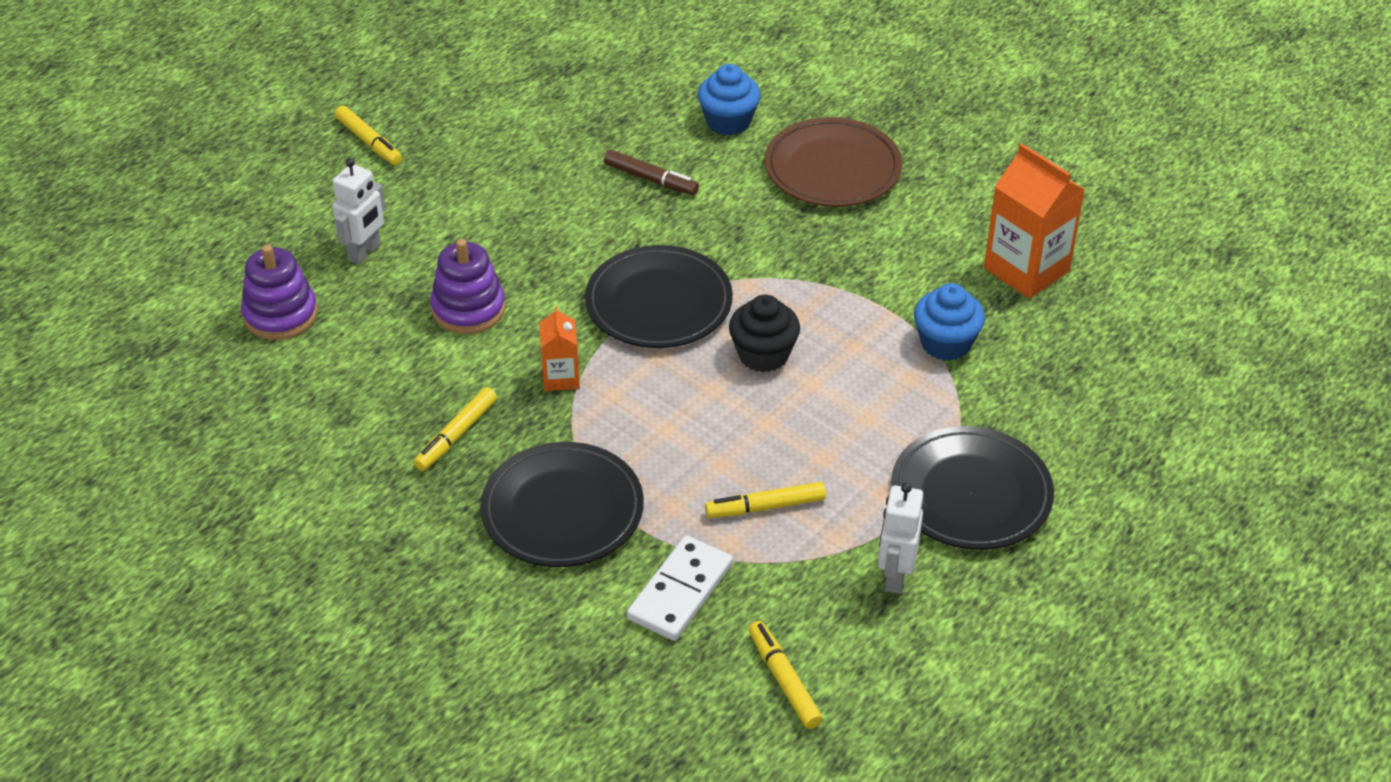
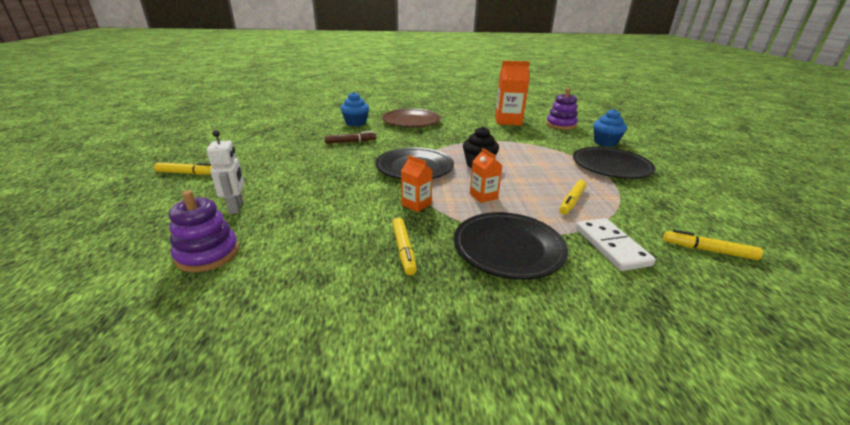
camera: 45 degrees left, 15 degrees down
(468, 309) = (330, 203): purple stacking toy -> purple stacking toy (560, 125)
(664, 419) = (483, 196): none -> orange carton
(895, 576) = (648, 196): white robot -> none
(945, 343) = (523, 140): blue cupcake -> blue cupcake (605, 142)

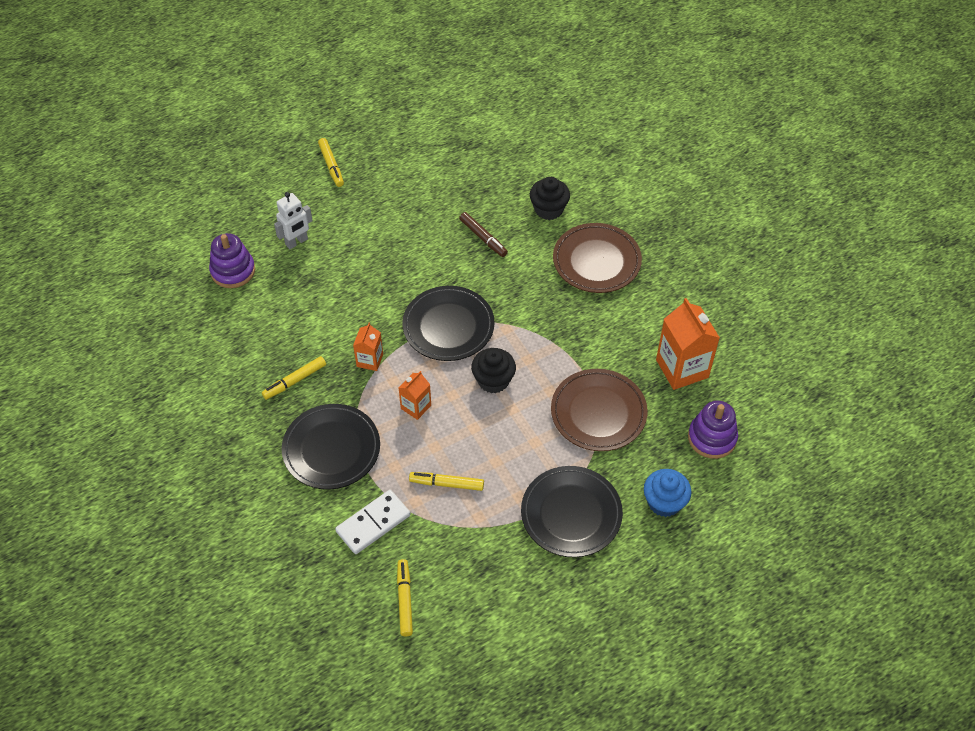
camera: 65 degrees right, 25 degrees up
(356, 123) = (548, 209): blue cupcake -> black cupcake
(528, 143) = (598, 413): none -> brown plate

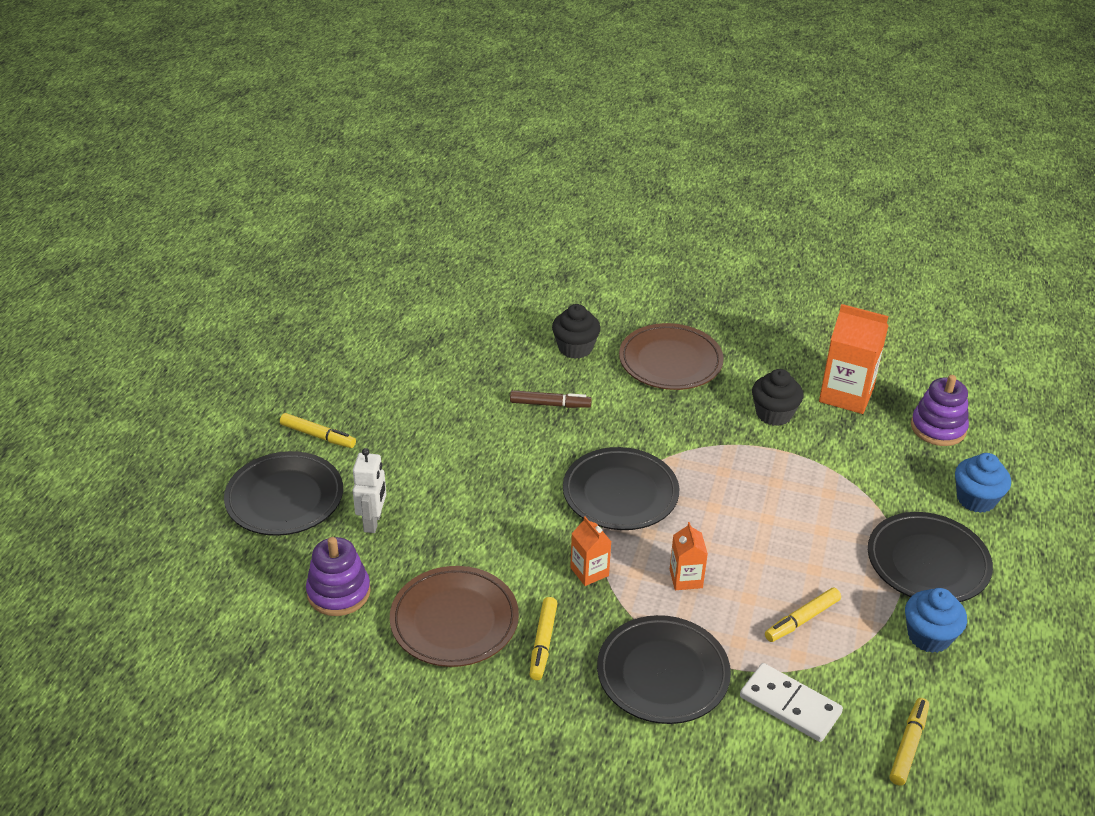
camera: 45 degrees left, 15 degrees down
(270, 193) = (284, 498): none -> black plate
(373, 523) = (790, 705): white domino -> white domino turned 60 degrees counterclockwise
(404, 600) = (908, 745): yellow marker -> yellow marker turned 75 degrees clockwise
(493, 380) = (719, 508): black cupcake -> black cupcake (774, 414)
(506, 555) = (929, 636): none -> blue cupcake
(598, 413) = (835, 471): brown plate -> brown plate (454, 621)

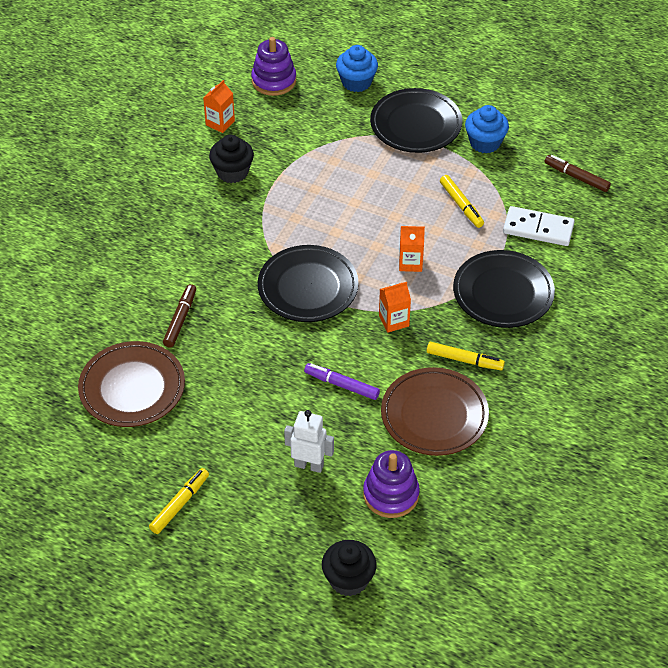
camera: 80 degrees left, 10 degrees up
(284, 498) = (263, 534): black plate -> none
(485, 536) = (341, 385): none -> purple marker
(575, 348) = (103, 290): black cupcake -> black cupcake (348, 579)
(670, 361) = (143, 225): brown plate -> brown plate (132, 388)
(790, 705) = (538, 229): white domino -> white domino turned 60 degrees clockwise
(846, 395) = (220, 123): orange carton -> orange carton, size x0.54
(908, 745) = (576, 177): yellow marker -> brown marker

